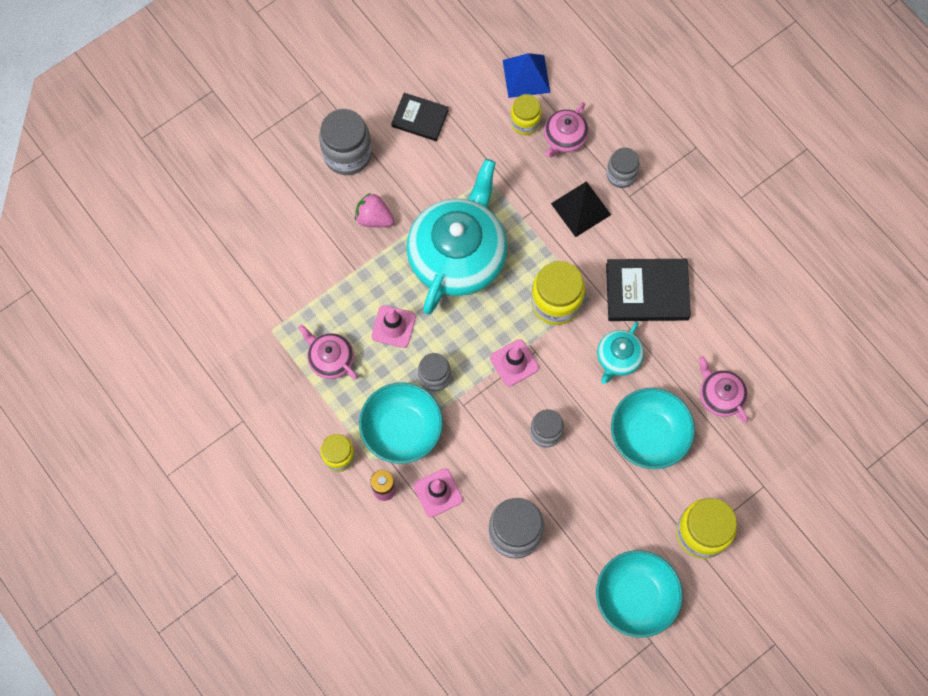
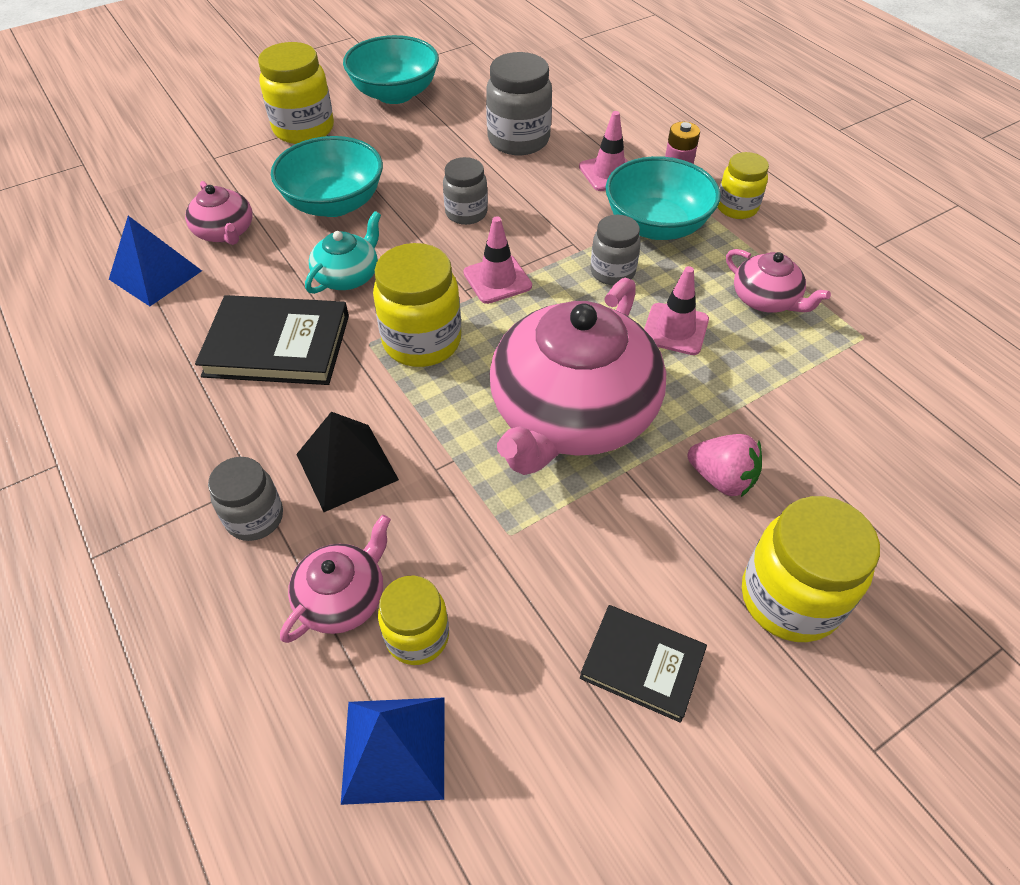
camera: 175 degrees left, 20 degrees down
(347, 154) = (789, 598): grey jar -> yellow jar
(458, 254) = (571, 413): turquoise teapot -> pink teapot
(751, 347) = (155, 275): none -> blue pyramid

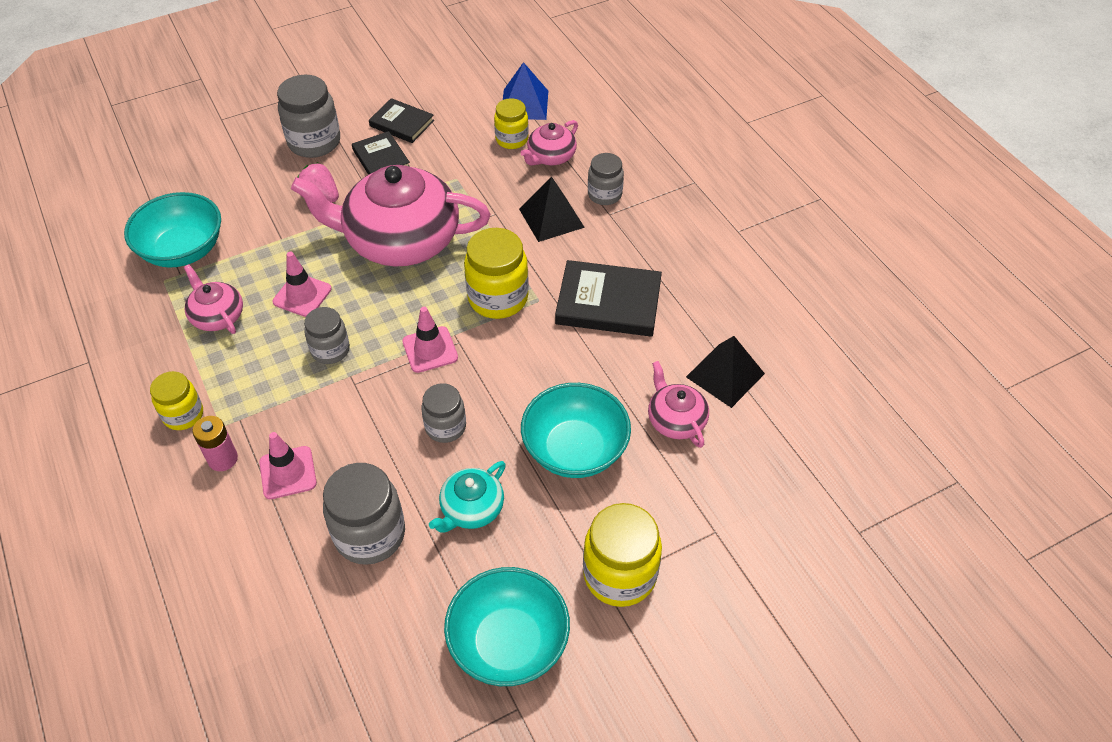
camera: 175 degrees left, 0 degrees up
(155, 275) = (725, 375): blue pyramid -> black pyramid
(348, 276) = (557, 362): turquoise teapot -> turquoise teapot (471, 509)
(571, 413) = (400, 240): pink teapot -> pink teapot turned 120 degrees counterclockwise
(651, 567) = (381, 159): none -> black book
(656, 226) = (270, 398): turquoise bowl -> turquoise bowl (183, 250)
(789, 598) = (314, 142): yellow jar -> grey jar

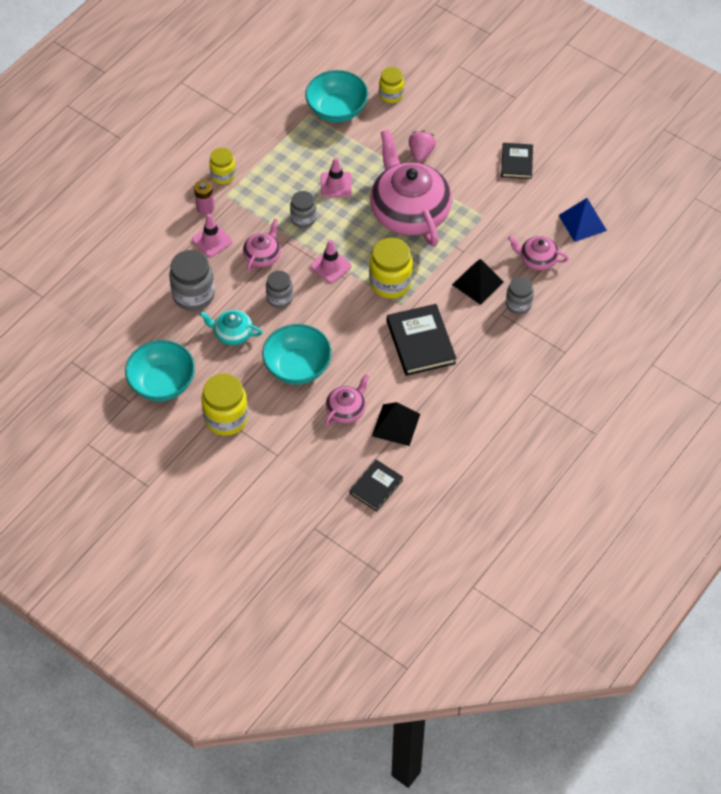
camera: 65 degrees right, 5 degrees up
(217, 316) = (298, 153): pink teapot -> pink teapot (262, 256)
(314, 142) = (468, 125): grey jar -> none
(381, 159) = (475, 168): black book -> black book (376, 487)
(512, 139) = (540, 230): yellow jar -> yellow jar (391, 95)

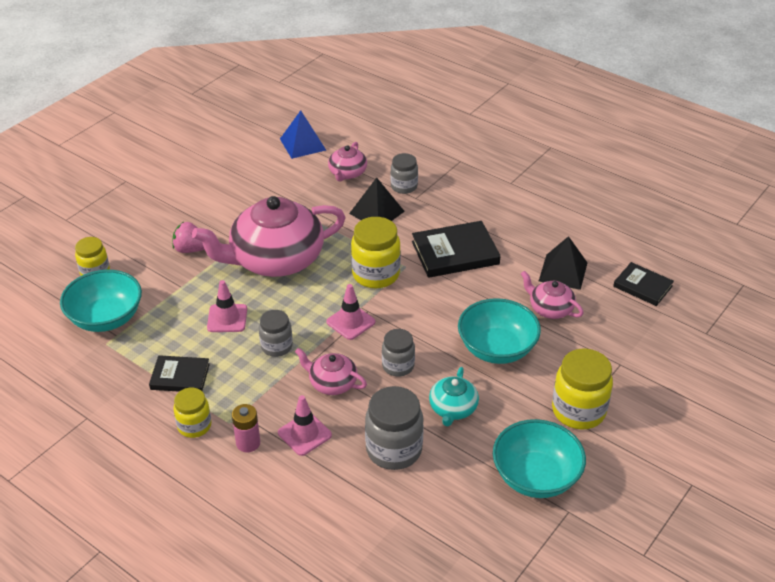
camera: 90 degrees left, 15 degrees down
(516, 162) = (217, 182): black book -> black book (180, 376)

